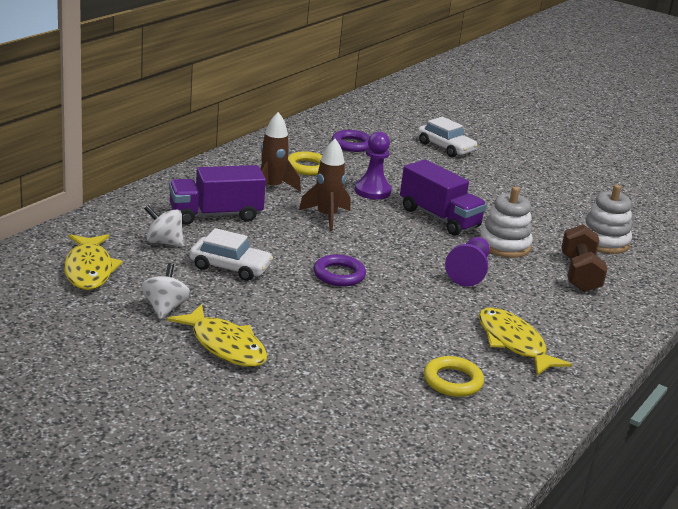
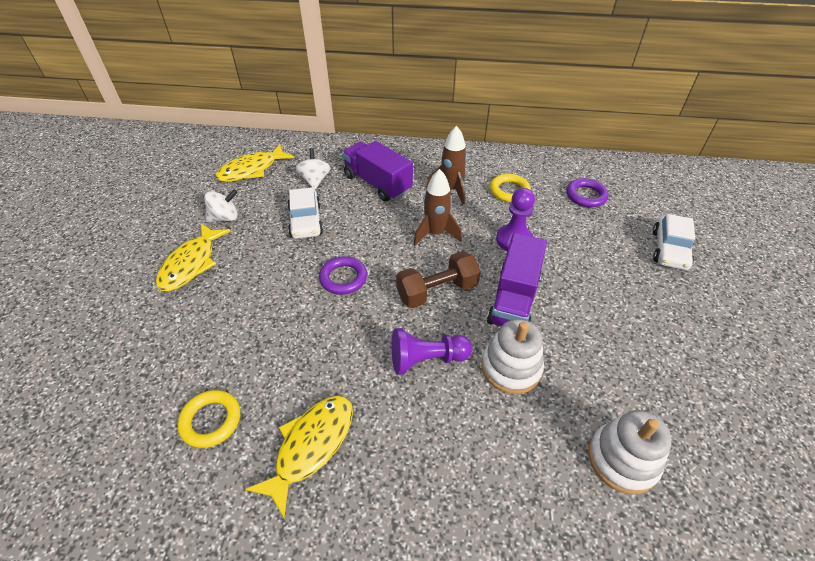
camera: 65 degrees right, 20 degrees up
(579, 274) = (513, 459): brown dumbbell -> brown dumbbell (437, 291)

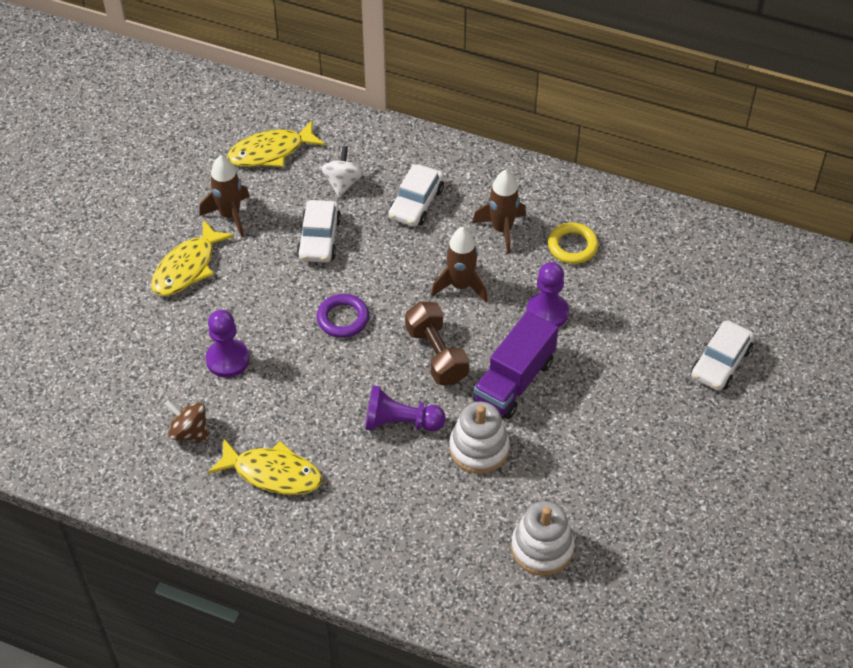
camera: 15 degrees right, 5 degrees up
(211, 420) = (189, 432): yellow ring -> brown spinning top
(225, 218) = (230, 215): white spinning top -> brown rocket
(241, 336) = (227, 359): none -> purple pawn
(311, 446) = (273, 473): yellow fish -> yellow fish turned 60 degrees clockwise
(377, 183) = (416, 203): purple truck -> white car
(437, 291) = (436, 354): brown dumbbell -> brown dumbbell turned 75 degrees clockwise
(586, 196) = (663, 272): purple ring -> none

